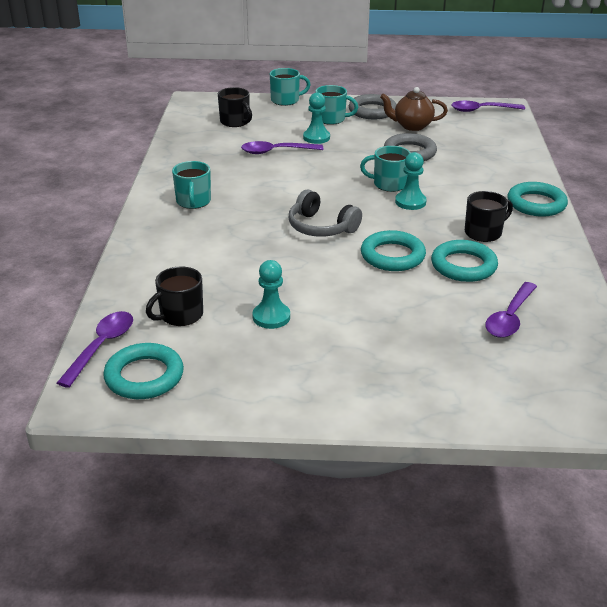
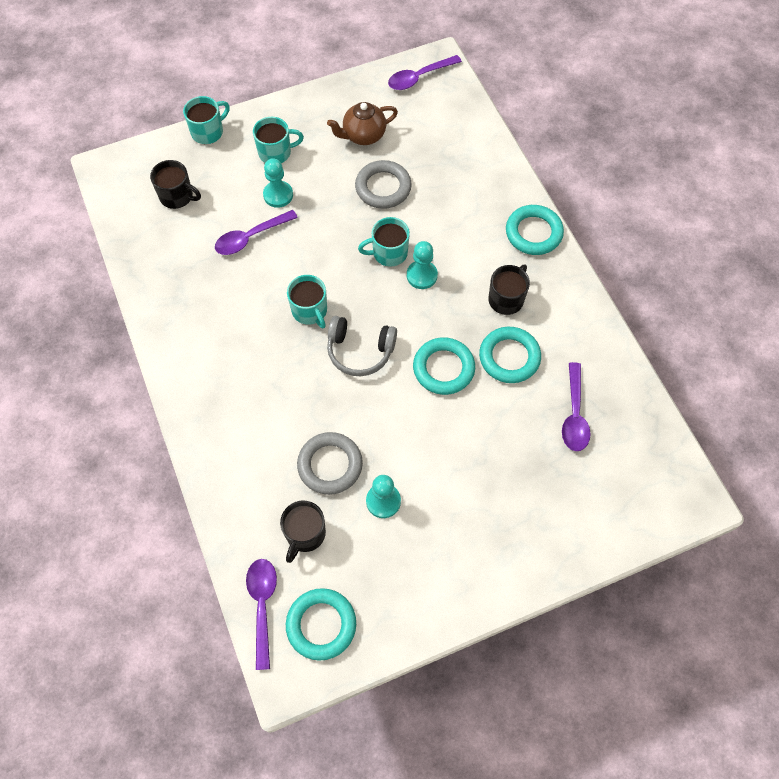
camera: 25 degrees left, 30 degrees up
(193, 202) = (217, 360): turquoise mug -> turquoise mug (310, 311)
(372, 111) = (310, 120): grey ring -> grey ring (330, 465)

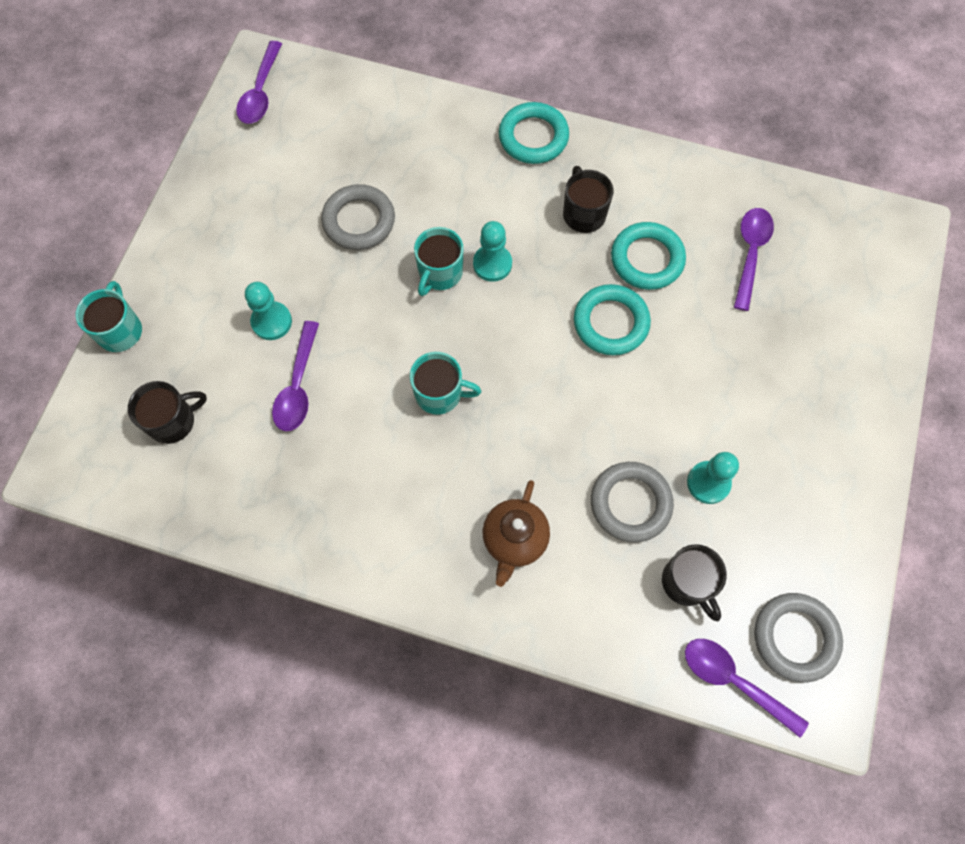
camera: 50 degrees left, 5 degrees up
(276, 152) = (216, 285): turquoise mug -> none
(321, 625) = (795, 637): turquoise ring -> grey ring
(360, 351) = (527, 382): grey headphones -> none
(363, 135) = (279, 191): brown teapot -> brown teapot (514, 540)
(574, 415) = (750, 253): purple spoon -> purple spoon turned 120 degrees counterclockwise

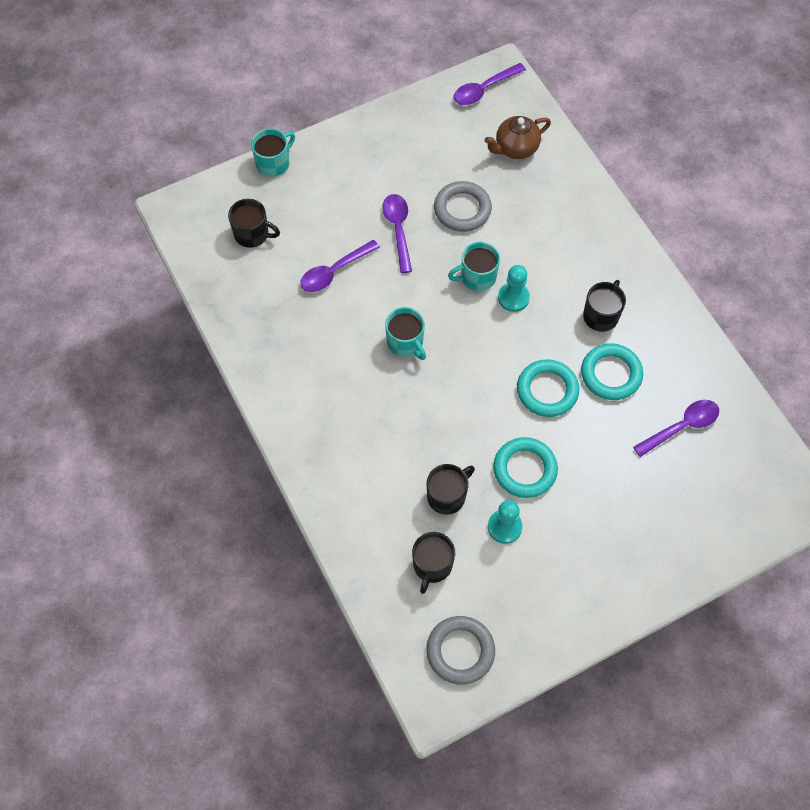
camera: 45 degrees right, 5 degrees down
(271, 322) = (356, 225): turquoise pawn -> none
(514, 540) = (362, 455): brown teapot -> brown teapot (515, 148)
(533, 137) = (620, 245): turquoise ring -> turquoise ring (524, 469)
(630, 503) = (447, 496): grey ring -> black mug
(733, 681) = (400, 638): purple spoon -> purple spoon (398, 229)

